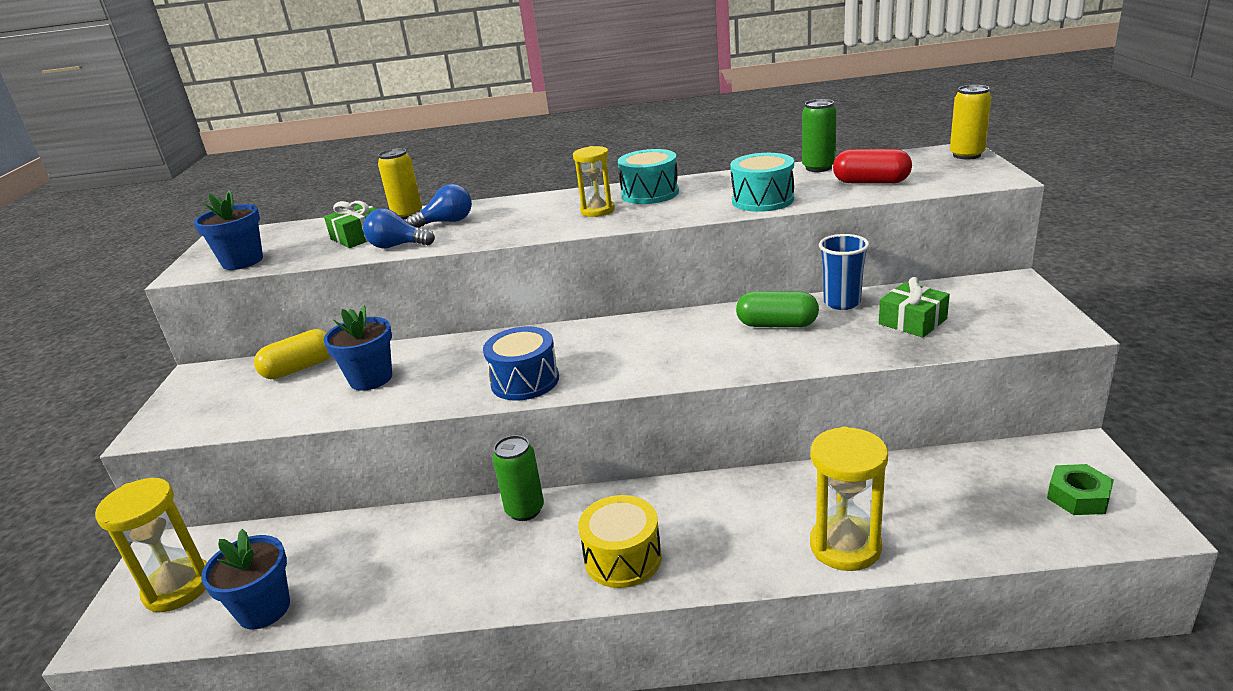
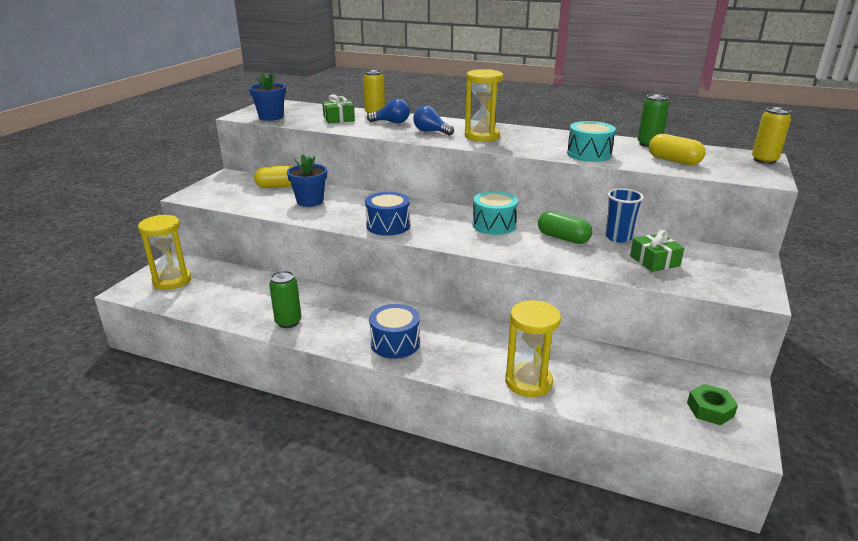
camera: 20 degrees right, 0 degrees up
(264, 609) = (203, 304): blue flower pot -> none
(397, 246) = (353, 128): blue light bulb -> blue light bulb (431, 132)
(525, 510) = (361, 302): green can -> green can (288, 322)
(597, 211) = (482, 136): yellow hourglass -> yellow hourglass, size x1.51
(623, 558) = (395, 343): yellow drum -> blue drum
(650, 193) = (523, 134): turquoise drum -> turquoise drum (494, 225)
(871, 182) = (673, 161): red capsule -> yellow capsule

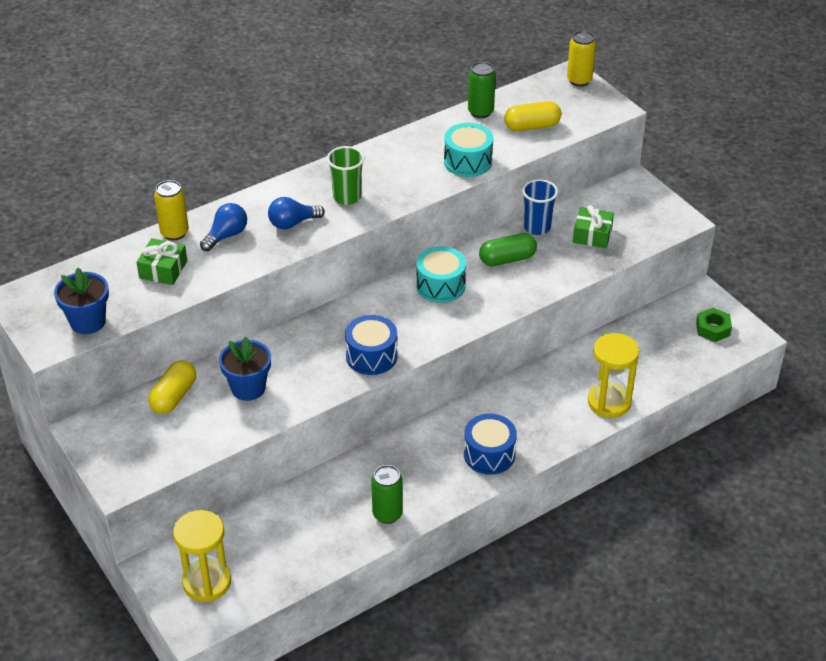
camera: 55 degrees left, 15 degrees up
(482, 136) = (347, 197): yellow hourglass -> green cup

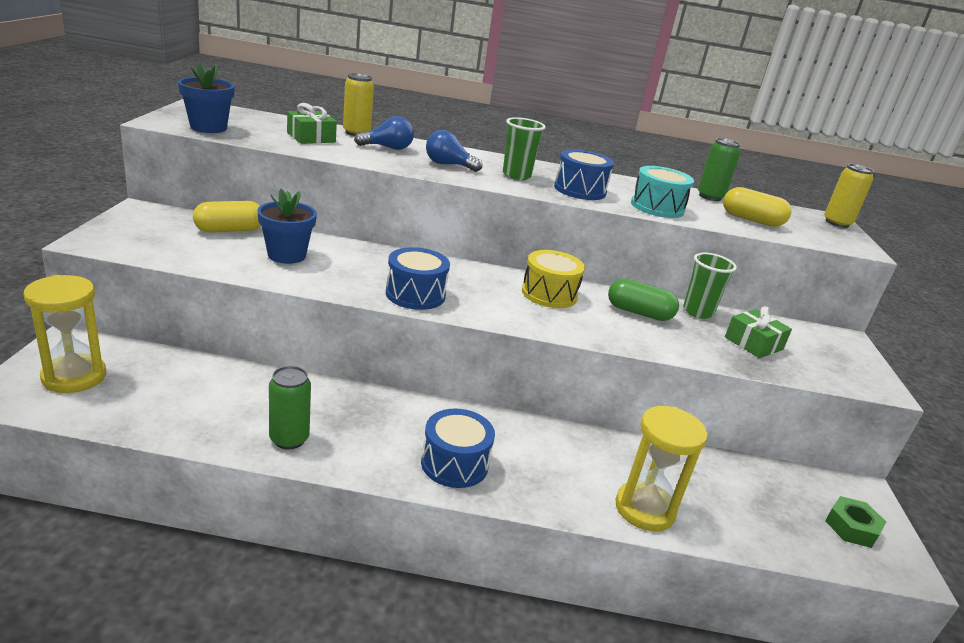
camera: 35 degrees right, 15 degrees down
(403, 181) = (580, 190): none -> blue drum
(440, 286) = (549, 294): turquoise drum -> yellow drum
(537, 227) = (698, 312): blue cup -> green cup

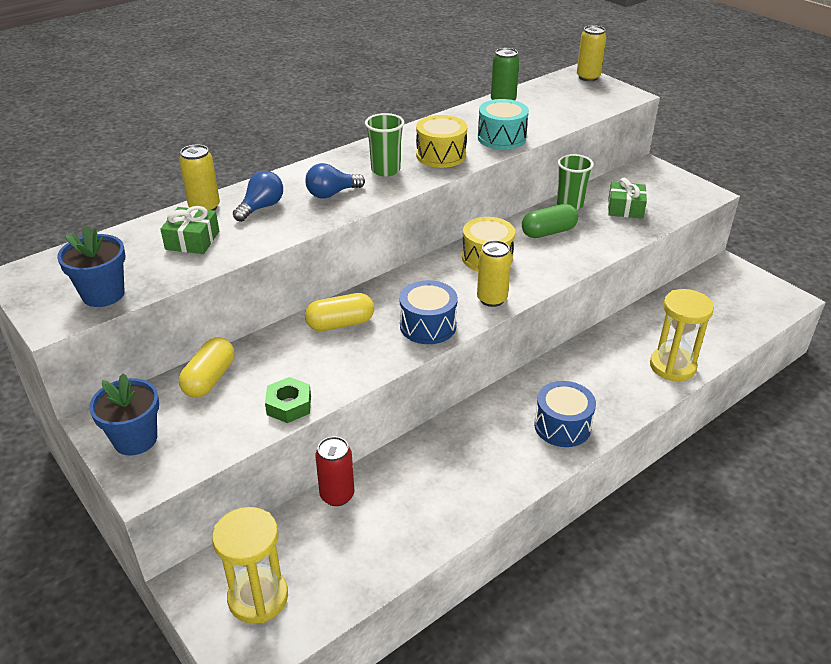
camera: 40 degrees left, 10 degrees up
(224, 370) = (337, 495): none -> red can
(286, 255) = (295, 365): blue flower pot -> blue flower pot (135, 439)
(289, 439) = (463, 498): green can -> none
(498, 313) = (492, 299): none -> yellow can
(580, 190) = (441, 155): blue drum -> yellow drum
(751, 220) = (555, 110): yellow capsule -> yellow capsule (340, 324)
(851, 527) = (750, 294): green nut -> green nut (289, 405)

